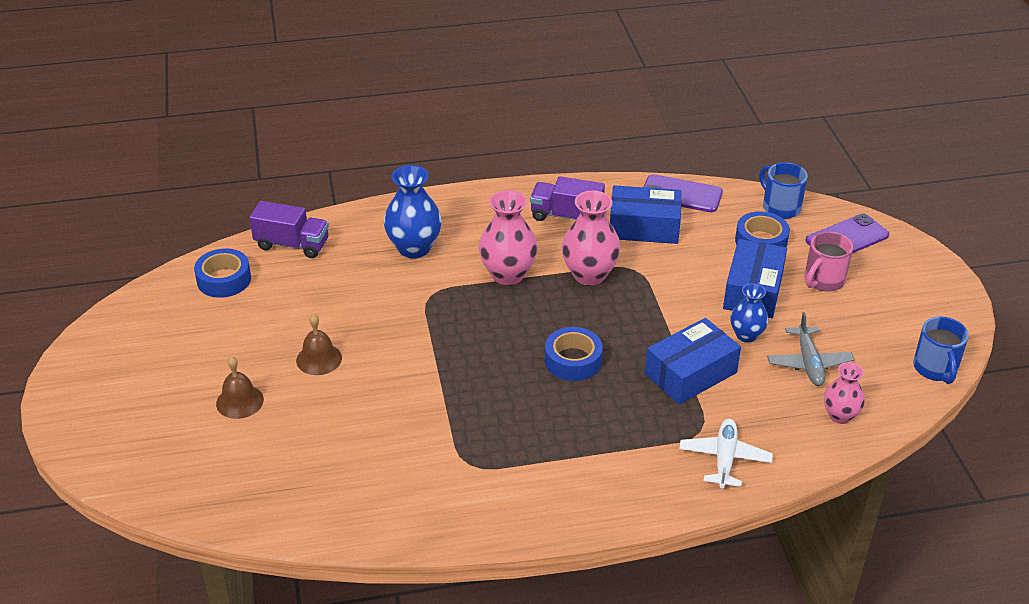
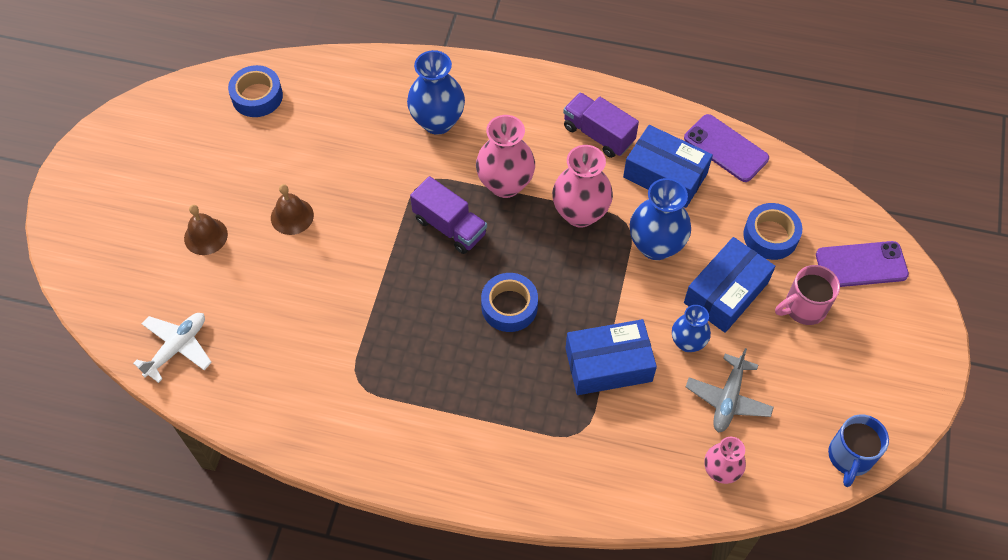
camera: 25 degrees right, 20 degrees up
(292, 244) = (334, 77): purple truck -> purple truck (450, 227)
(671, 277) = (656, 245): none -> blue vase
(724, 459) = (583, 472): white plane -> white plane (177, 348)
(780, 207) = (816, 201): blue mug -> none

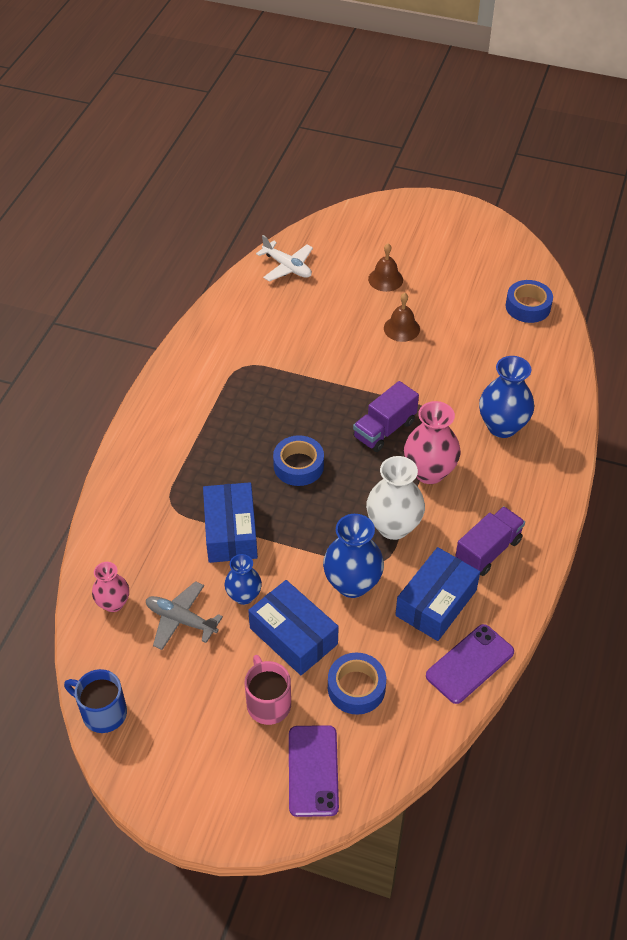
camera: 95 degrees right, 10 degrees down
(580, 213) = (393, 526): pink vase -> white vase

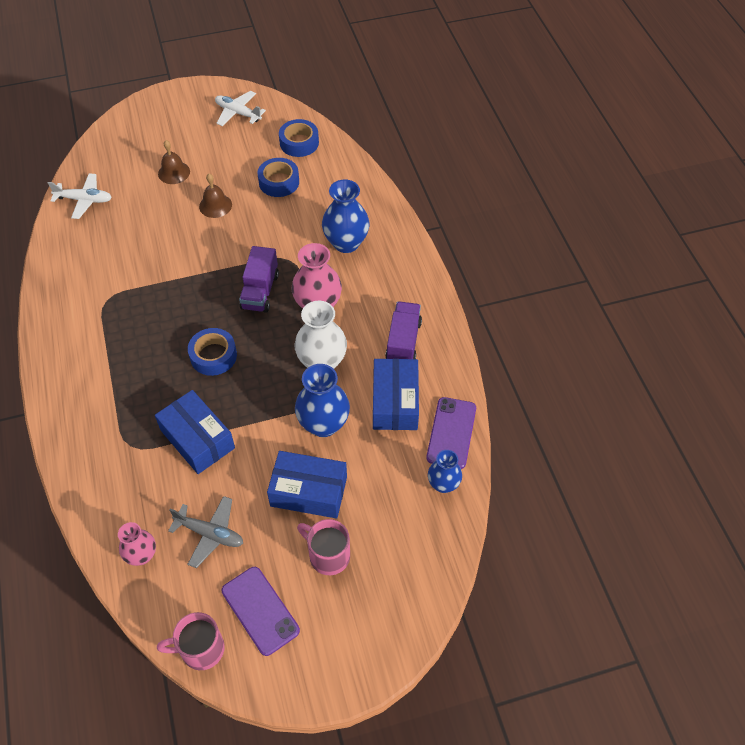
camera: 35 degrees left, 5 degrees up
(103, 712) = (201, 649): blue mug -> pink mug
(181, 620) = (210, 534): grey plane -> grey plane turned 150 degrees counterclockwise
(244, 596) = (246, 483): blue vase -> blue vase (443, 484)
(313, 770) = (399, 584): purple phone -> purple phone (260, 610)
(356, 688) = (385, 501): blue tape -> blue tape (279, 182)
(488, 250) = (238, 113): none -> white plane

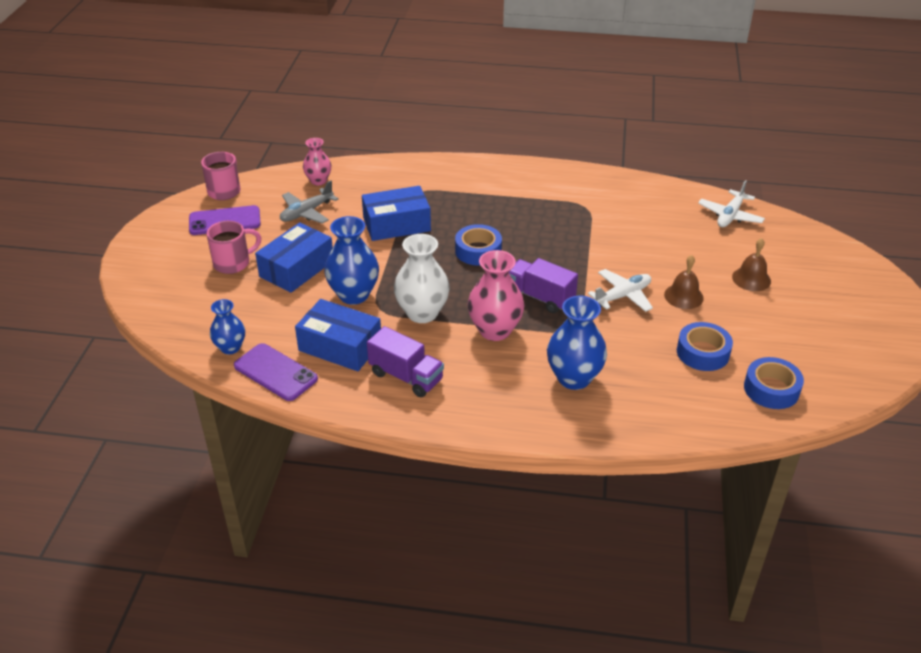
camera: 115 degrees right, 15 degrees down
(238, 113) = (848, 351): white plane -> white plane (622, 296)

